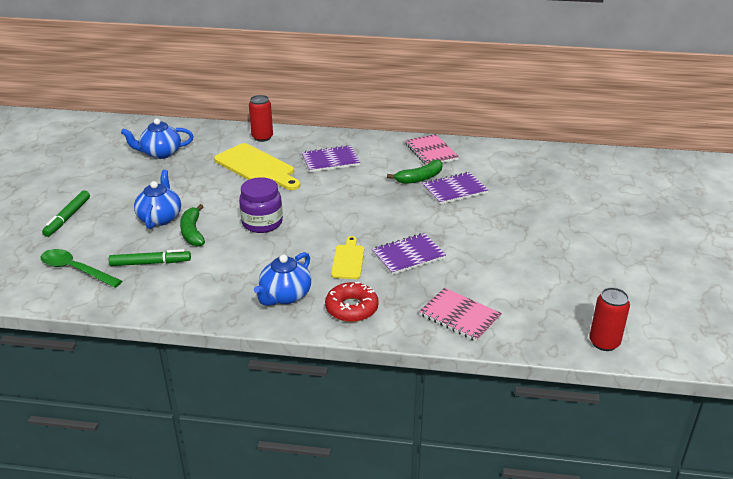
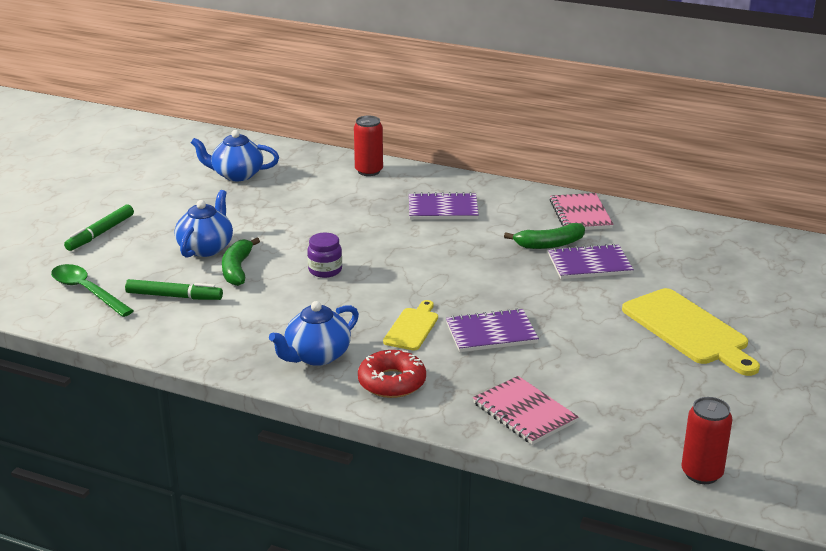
camera: 15 degrees right, 5 degrees down
(257, 167) = (346, 205): yellow cutting board -> yellow cutting board (688, 330)
(262, 223) = (325, 270): purple jar -> purple jar, size x0.65

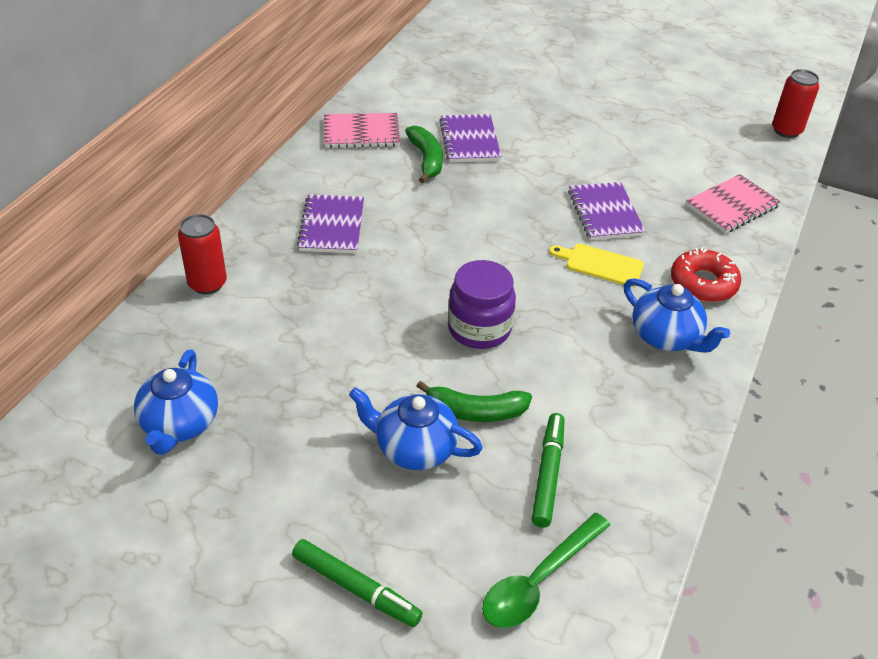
camera: 90 degrees left, 15 degrees up
(325, 270) = (479, 329): purple jar -> purple jar, size x1.55
(688, 330) = (585, 105): yellow cutting board -> none

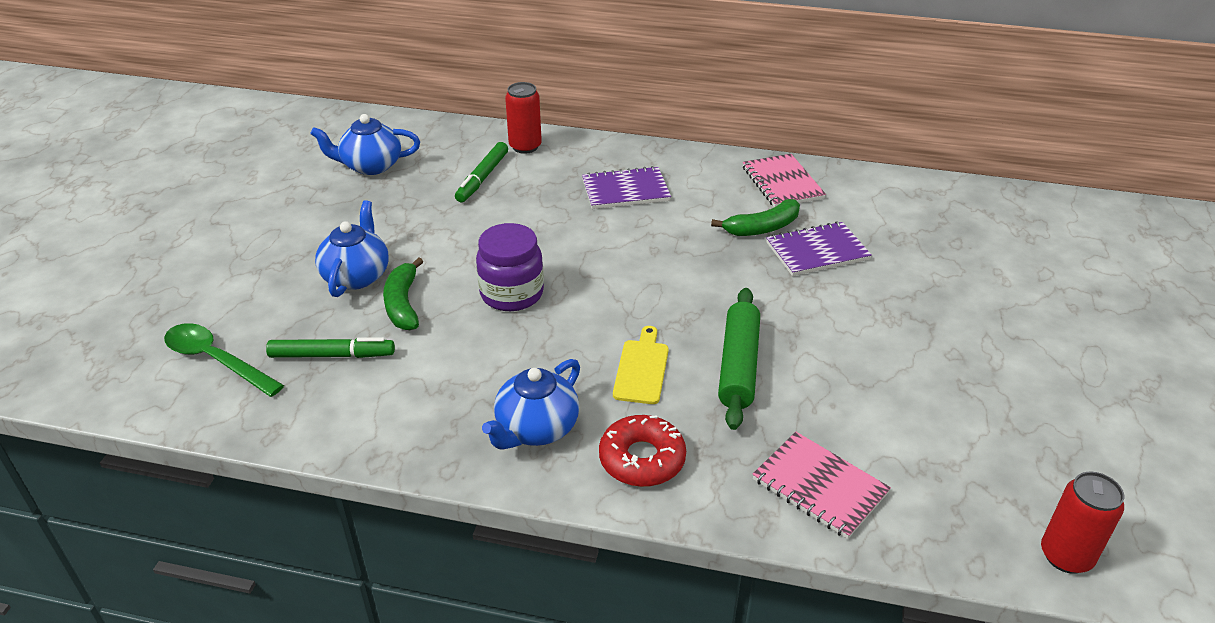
camera: 80 degrees right, 5 degrees down
(356, 588) = (218, 268): green marker -> green marker (482, 178)
(604, 213) = (738, 366): purple notebook -> green rolling pin

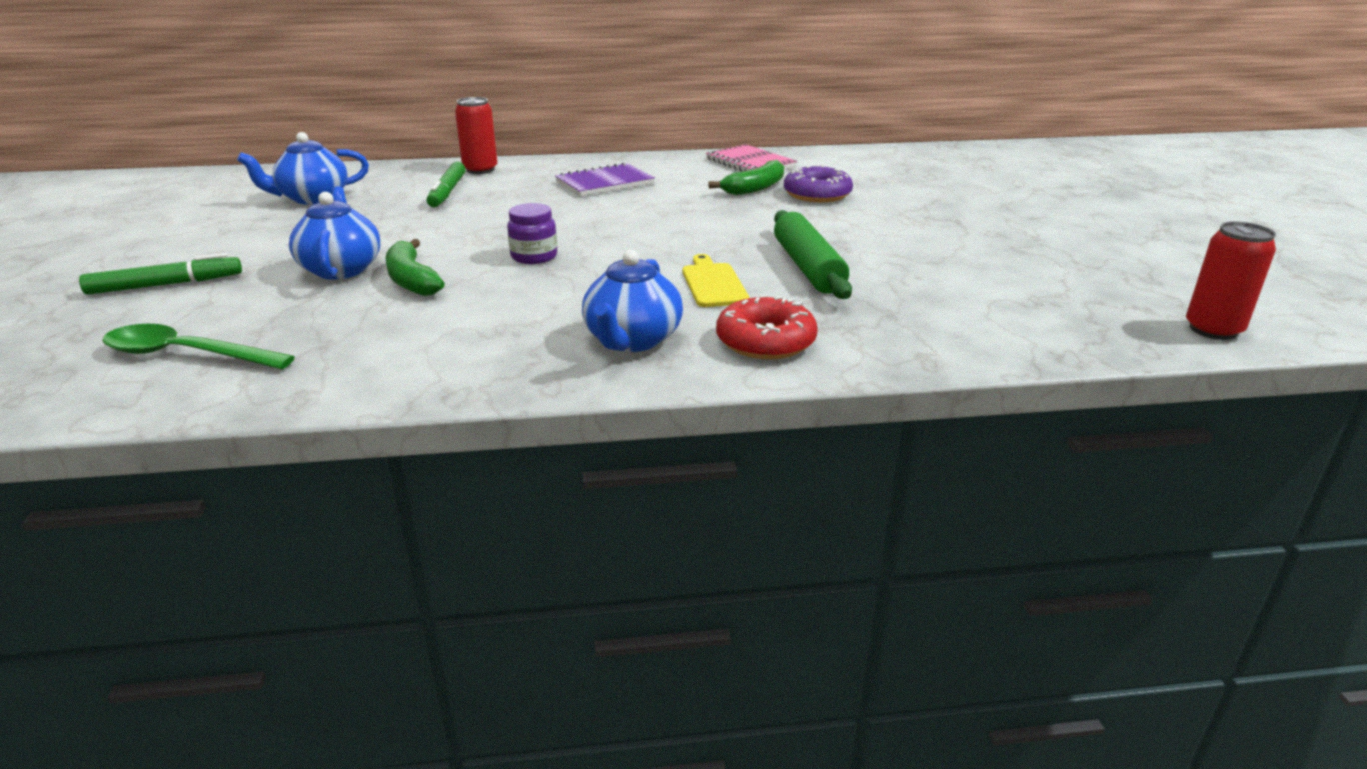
camera: 20 degrees left, 10 degrees down
(332, 355) = (345, 328): green marker -> green marker (166, 285)
(512, 294) = (534, 257): purple jar -> purple jar, size x0.65
(817, 251) = (817, 194): purple notebook -> purple donut
(819, 487) = (957, 328): pink notebook -> none

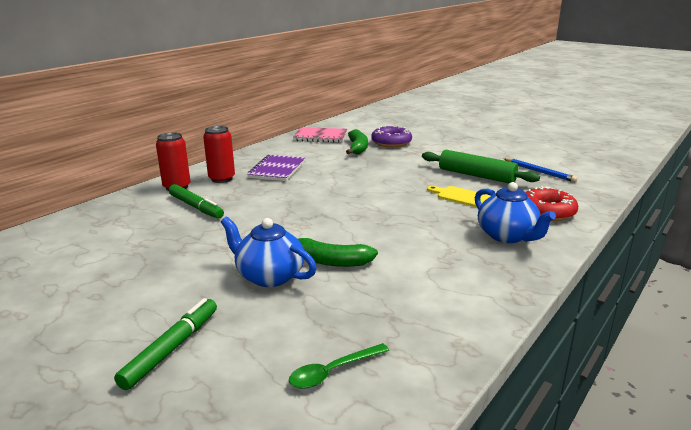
camera: 45 degrees left, 5 degrees down
(186, 355) = (333, 372): green spoon -> green spoon, size x0.65
(313, 198) = (104, 247): blue teapot -> none
(534, 257) = (356, 220): purple jar -> none
(918, 296) = (539, 172): none -> blue pencil
(1213, 330) = (629, 149): red can -> red can (222, 179)

